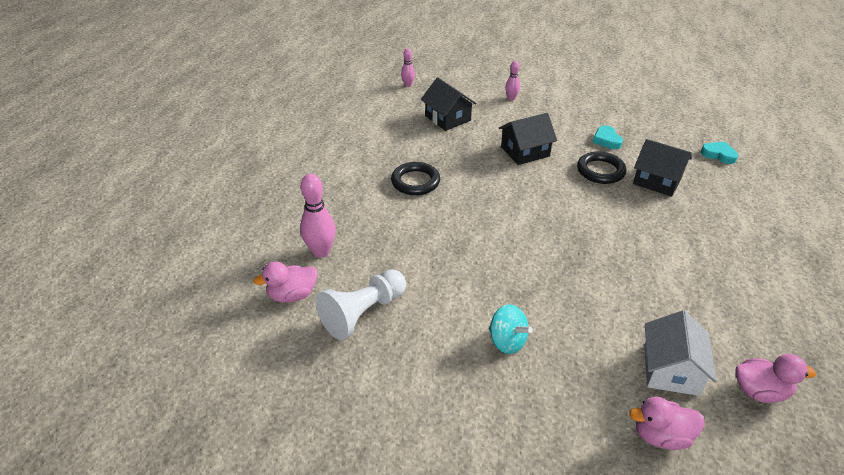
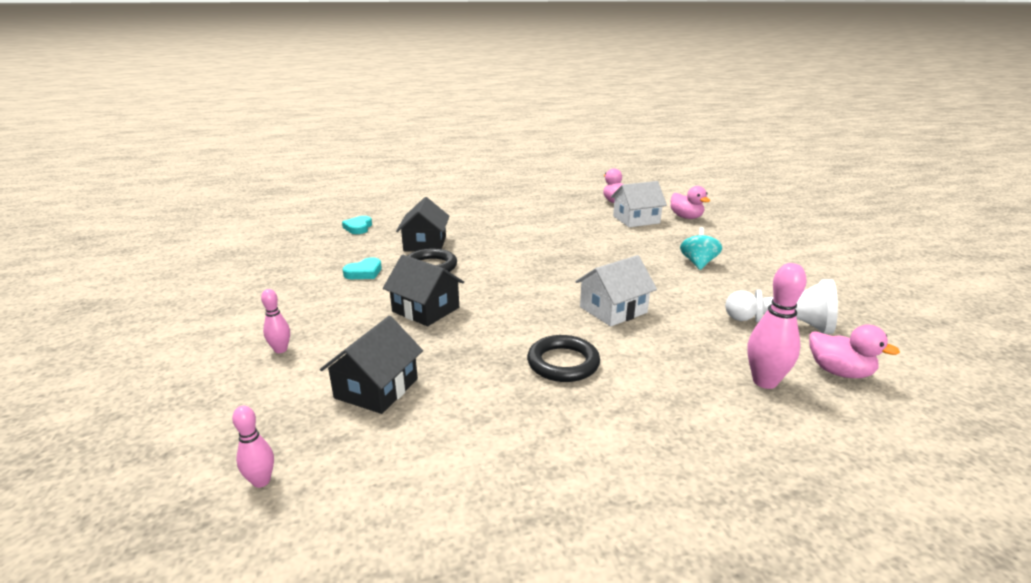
camera: 120 degrees left, 15 degrees down
(460, 232) = (613, 310): none -> white house

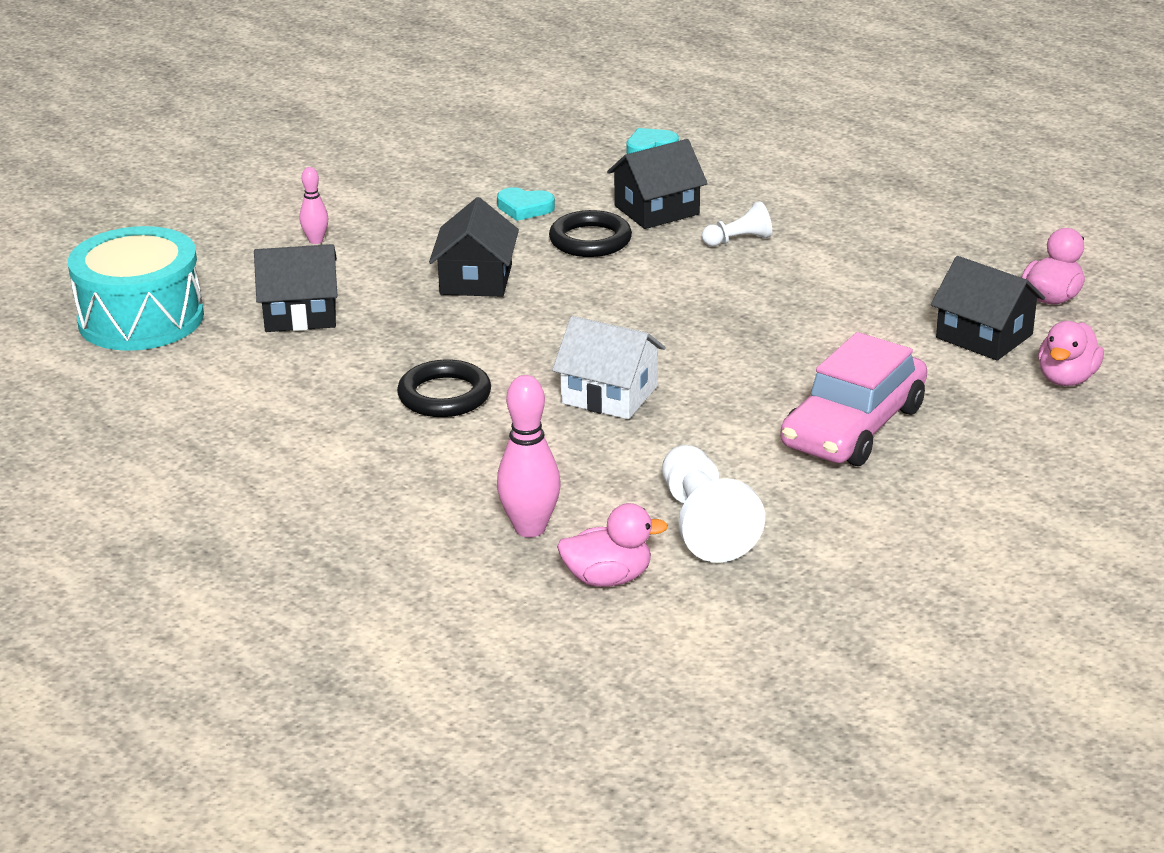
camera: 60 degrees right, 5 degrees up
(261, 481) = (141, 319): pink bowling pin -> turquoise drum
(485, 236) = (738, 240): none -> white pawn
(636, 220) = (984, 336): white house -> black house
(698, 263) = (853, 427): turquoise spinning top -> pink car
(839, 372) = (608, 578): pink duck -> pink duck turned 105 degrees counterclockwise

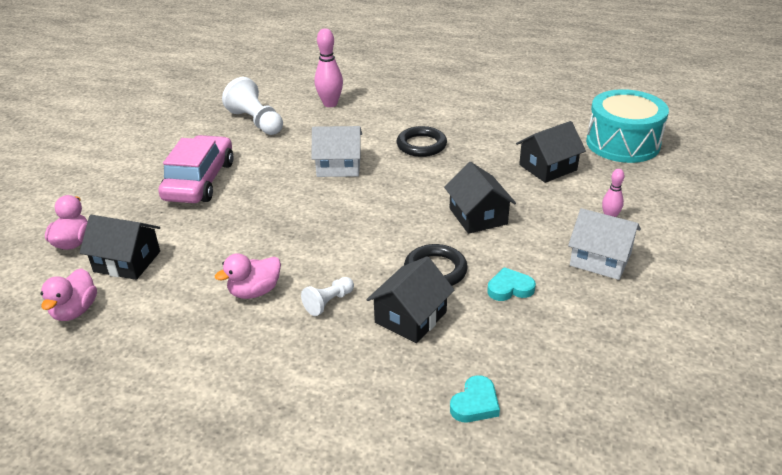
camera: 155 degrees right, 5 degrees up
(391, 208) = (600, 259): none -> white house
(608, 578) = (285, 95): pink duck -> pink duck (255, 291)

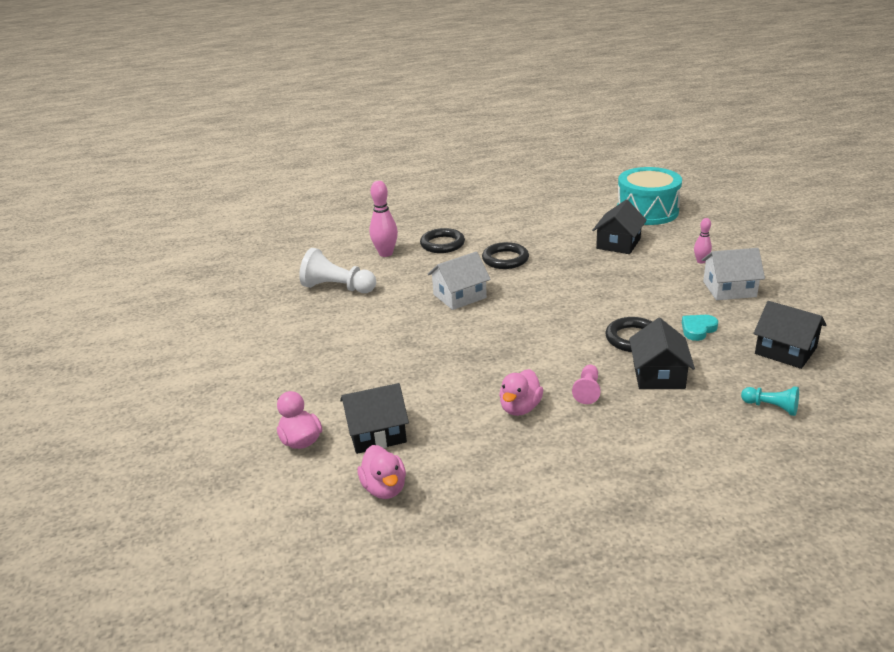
camera: 30 degrees left, 5 degrees down
(200, 181) = (352, 349): pink car -> none
(328, 302) = (587, 391): white pawn -> pink pawn
(386, 111) = (442, 244): none -> black ring
(475, 403) = (771, 407): turquoise heart -> turquoise pawn
(478, 216) = (614, 292): black house -> black house (785, 351)

